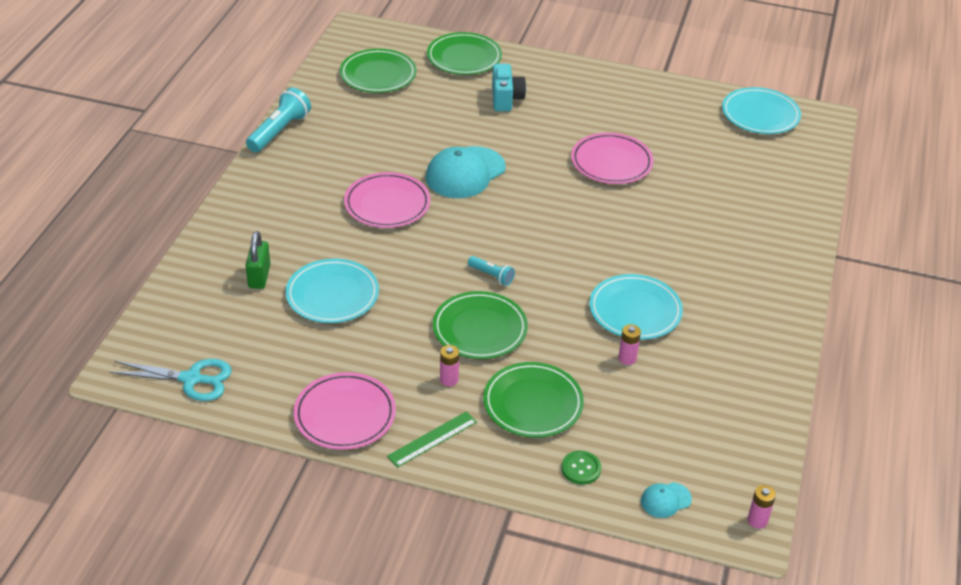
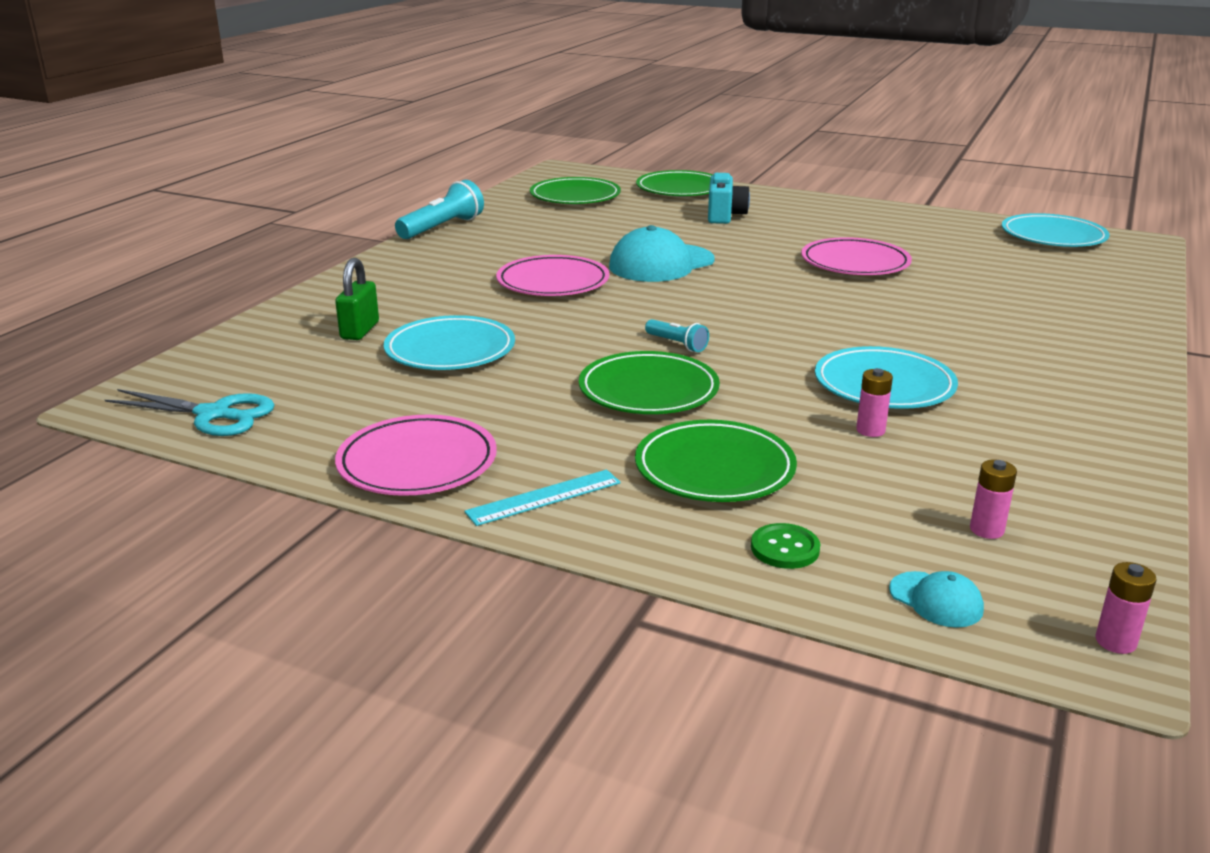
camera: 10 degrees right, 15 degrees down
(432, 439) = (544, 497): green ruler -> turquoise ruler
(449, 379) = (589, 436): pink battery -> pink battery (986, 530)
(665, 500) = (936, 600): turquoise cap -> turquoise cap turned 120 degrees counterclockwise

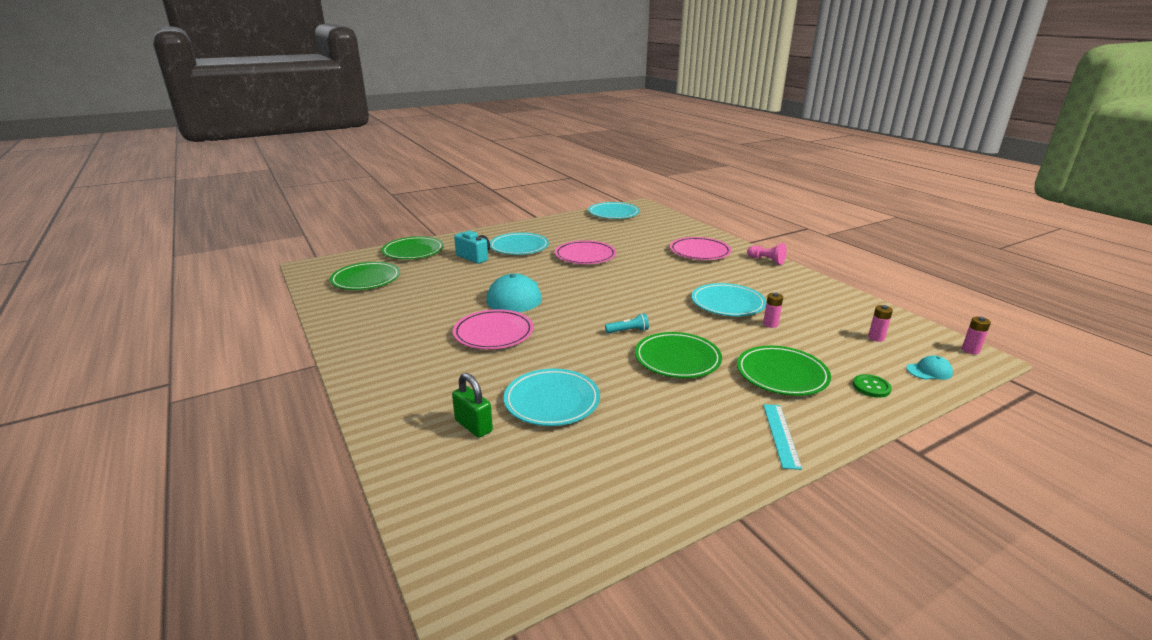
camera: 55 degrees left, 0 degrees up
(213, 415) = (547, 540): turquoise scissors -> none
(417, 463) = (706, 466): pink plate -> pink plate (699, 252)
(442, 228) = (336, 336): turquoise flashlight -> none
(801, 225) = (519, 247): none -> turquoise plate
(1130, 380) = (766, 260): none -> pink pawn

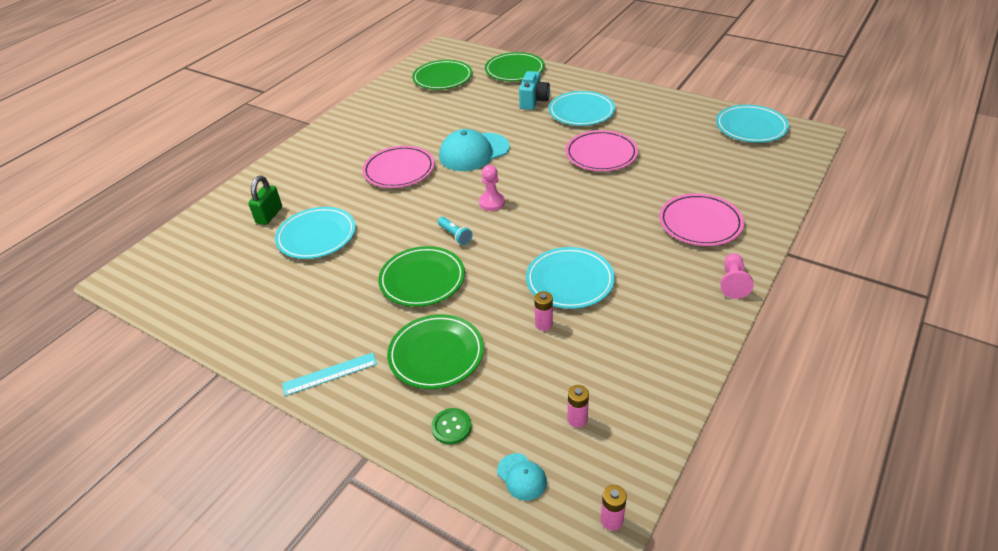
camera: 65 degrees right, 15 degrees up
(599, 306) = (492, 202): none -> pink pawn

